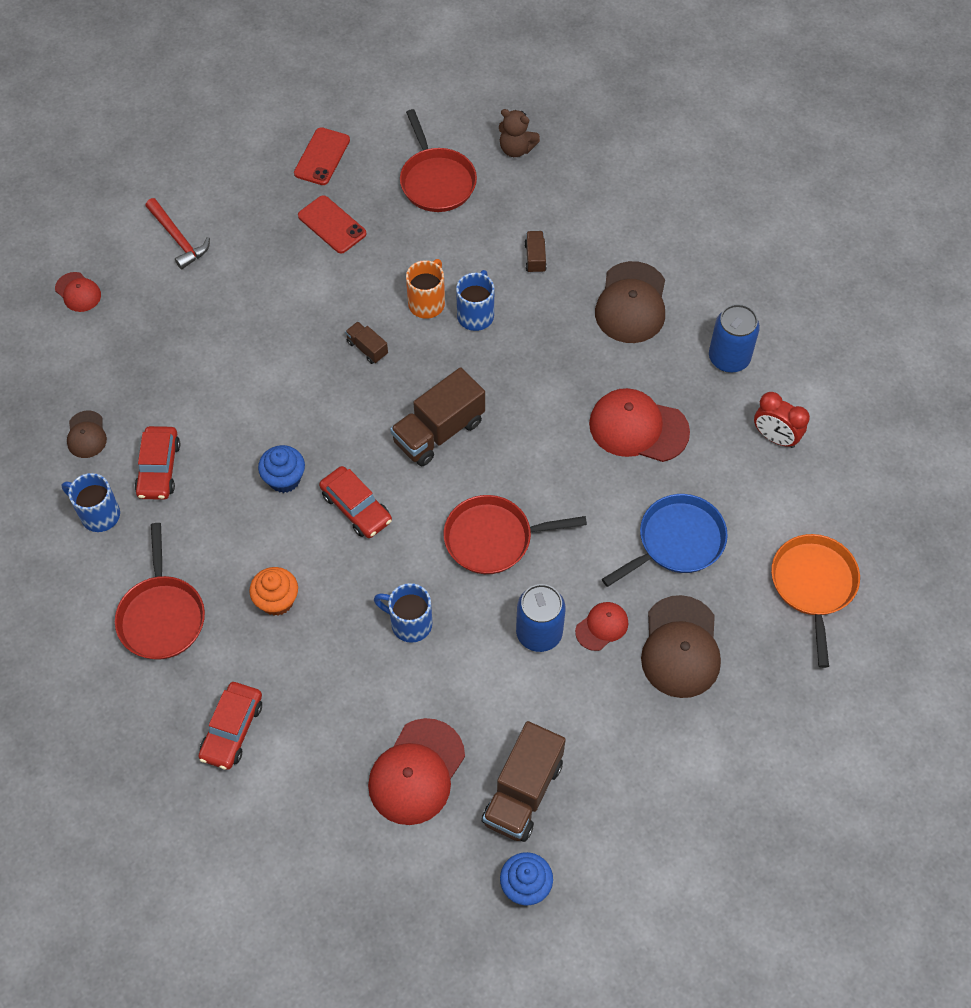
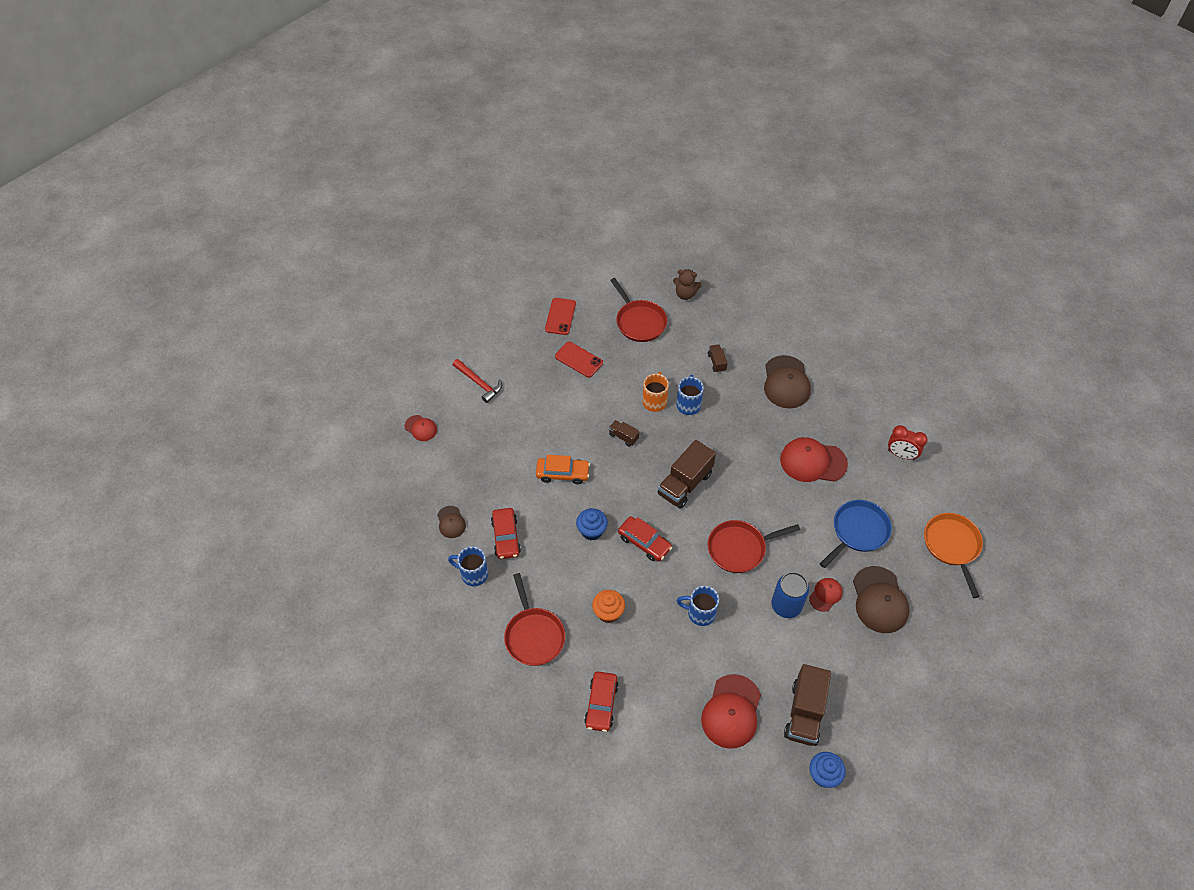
camera: 10 degrees left, 5 degrees down
(264, 389) = (562, 473): none -> orange car
(729, 358) = (858, 408): blue can -> none

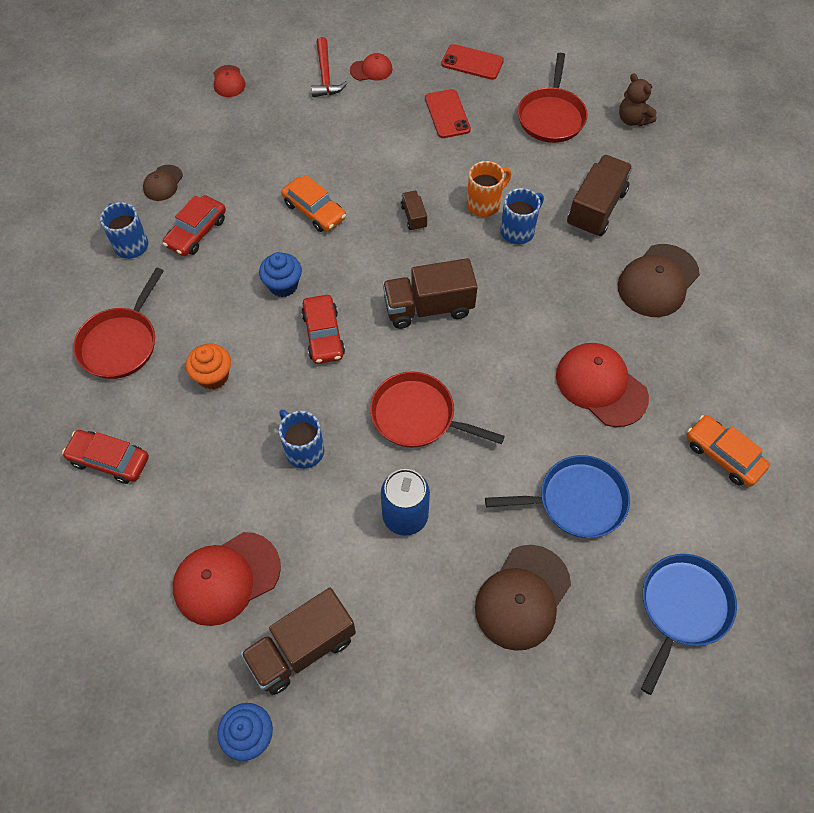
camera: 40 degrees right, 5 degrees up
(560, 316) = (472, 62): red phone -> red phone turned 60 degrees clockwise
(601, 704) = (109, 460): red car -> red car turned 60 degrees clockwise
(716, 362) = (596, 209): brown truck -> brown truck, size x2.05
(825, 595) = (463, 540): red cap -> red cap (371, 70)
(901, 454) = (723, 455): red clock -> orange car
(952, 545) = (683, 608): orange pan -> blue pan

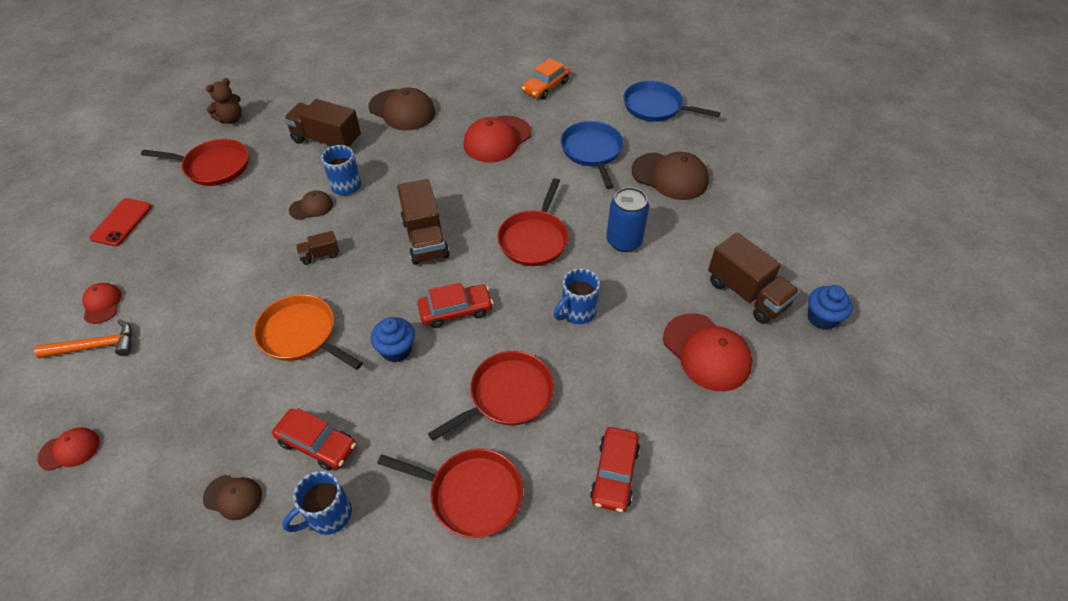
camera: 95 degrees left, 10 degrees down
(213, 376) = (507, 395): orange cupcake -> red pan
(314, 210) = (301, 334): orange car -> orange pan
(325, 75) = (96, 346): red hammer -> orange hammer
(447, 114) = (190, 238): red phone -> none
(484, 204) = (311, 207): orange mug -> brown cap

